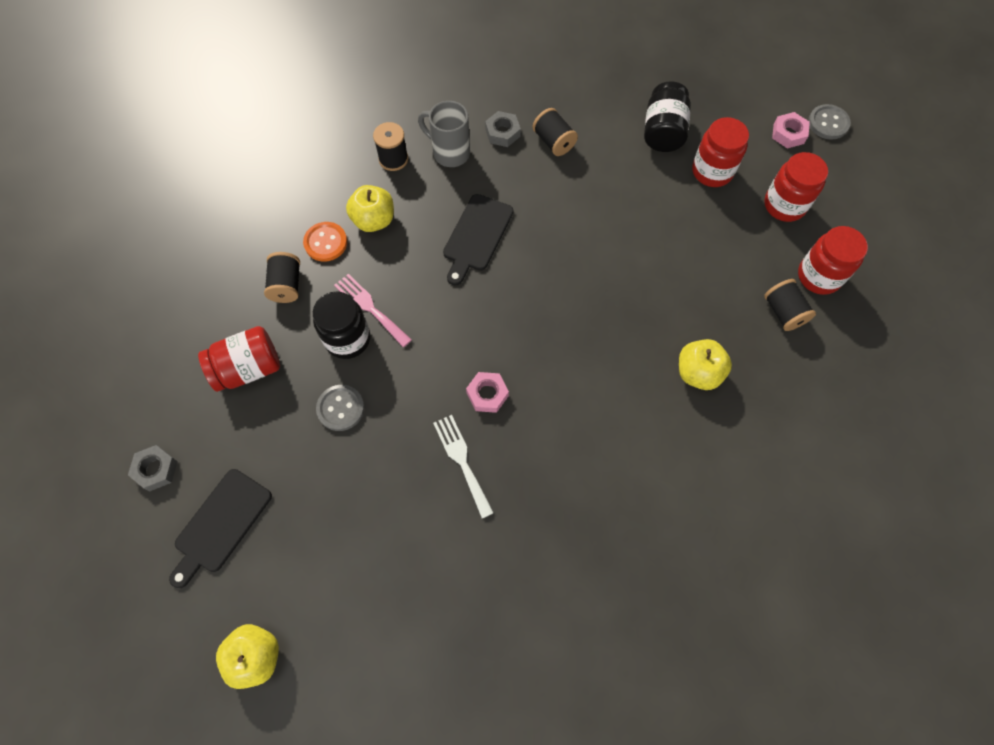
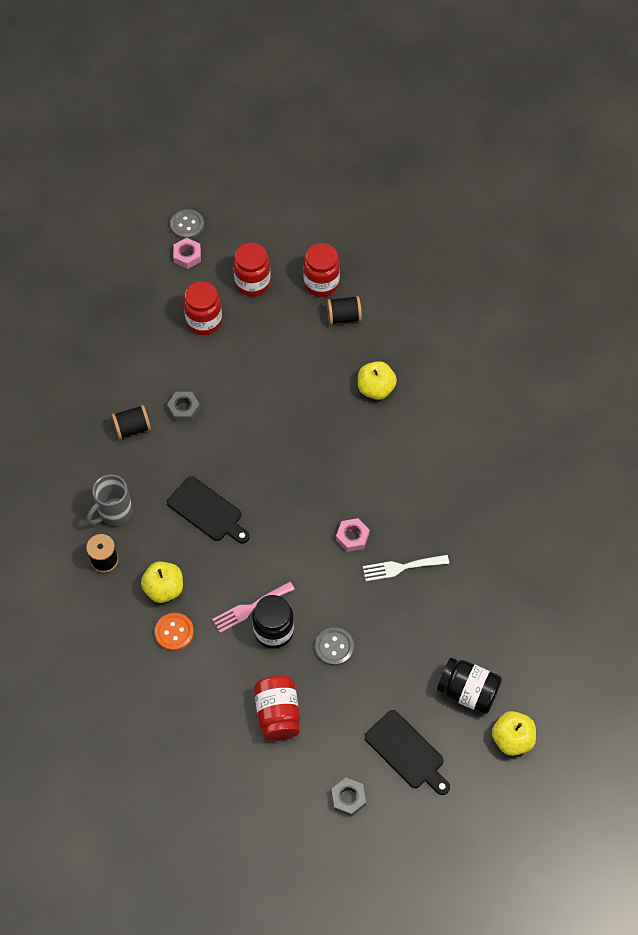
camera: 75 degrees left, 5 degrees down
(286, 285) = (207, 671): black spool -> none
(502, 133) = (108, 465): grey nut -> grey nut (184, 409)
(663, 131) = (152, 343): black jar -> black jar (467, 691)

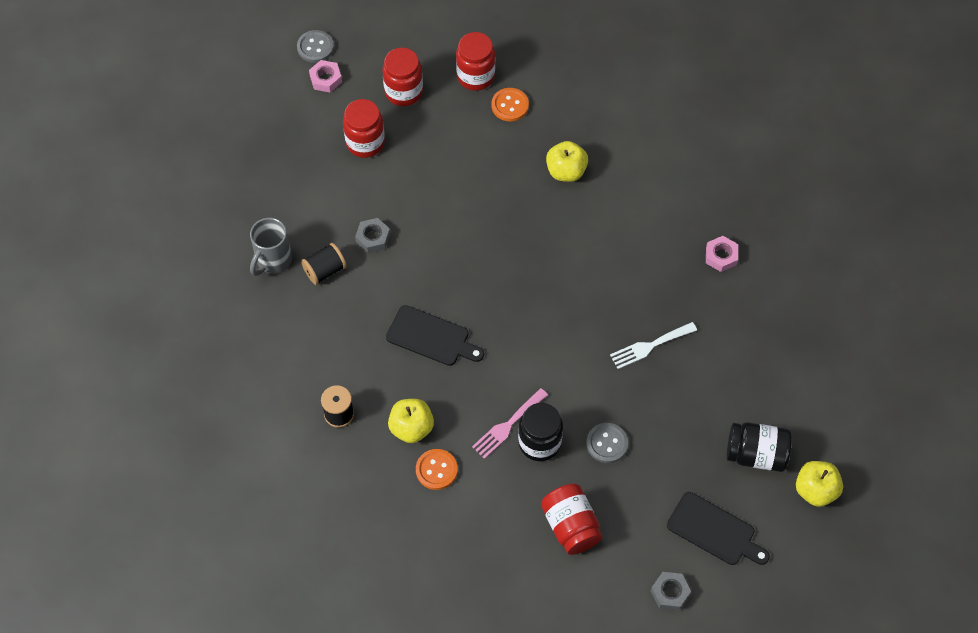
camera: 15 degrees left, 0 degrees up
(114, 513) = (333, 362): grey mug -> grey mug (273, 261)
(344, 317) = (510, 105): black spool -> orange button
(352, 537) = (590, 327): pink nut -> pink nut (721, 256)

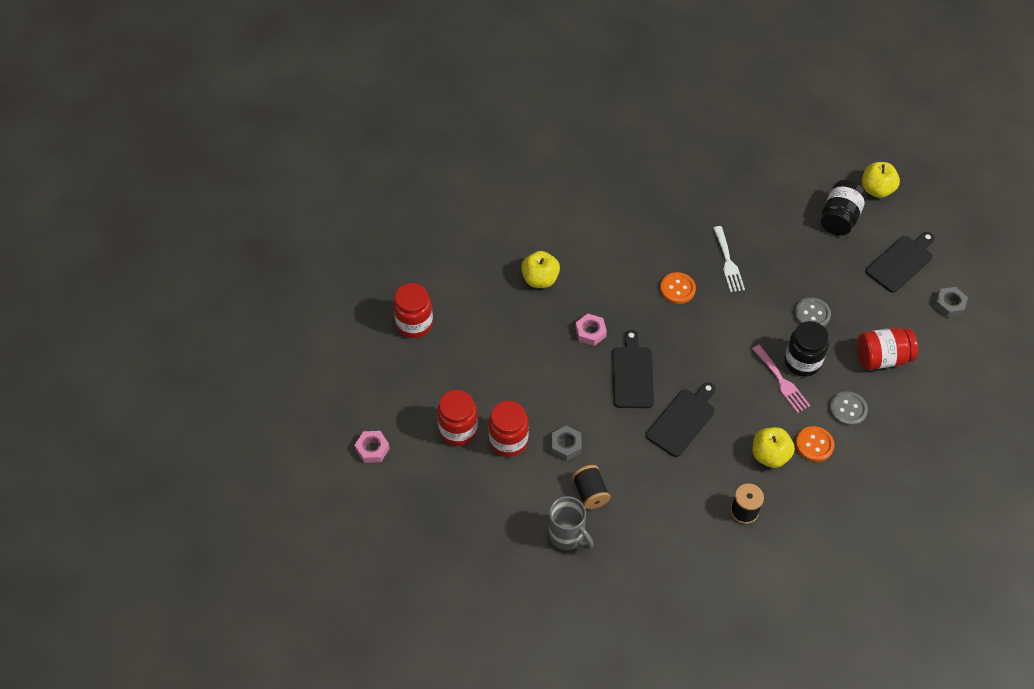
camera: 75 degrees left, 5 degrees down
(315, 47) = (331, 450): grey button -> grey button (848, 409)
(403, 92) = (411, 386): red jar -> red jar (508, 441)
(474, 280) = (632, 374): none -> black cutting board
(510, 105) = (456, 304): orange button -> orange button (677, 289)
(721, 256) = (655, 193): pink nut -> pink nut (590, 332)

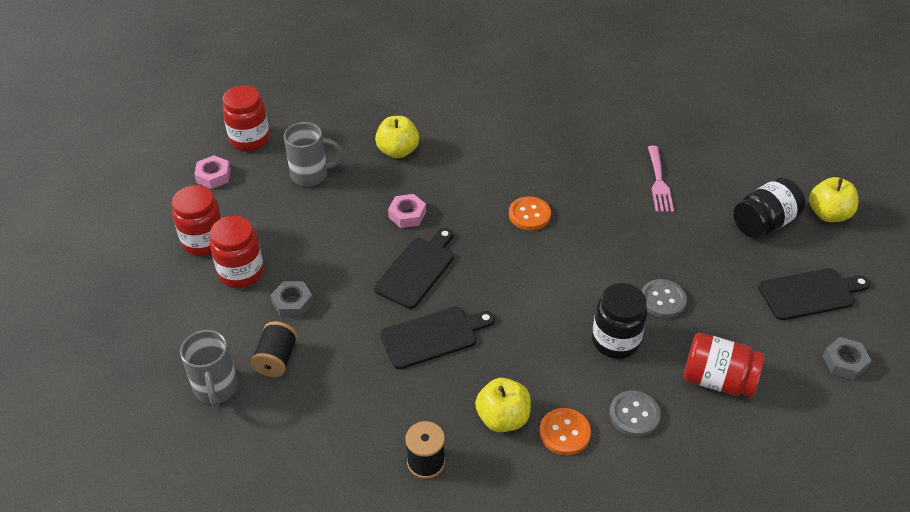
camera: 30 degrees right, 10 degrees down
(372, 449) = (114, 221): pink nut -> pink nut (213, 176)
(491, 333) = (311, 175): none -> grey mug
(728, 262) = (603, 213): white fork -> none
(781, 381) = (576, 349): pink fork -> pink fork (659, 182)

